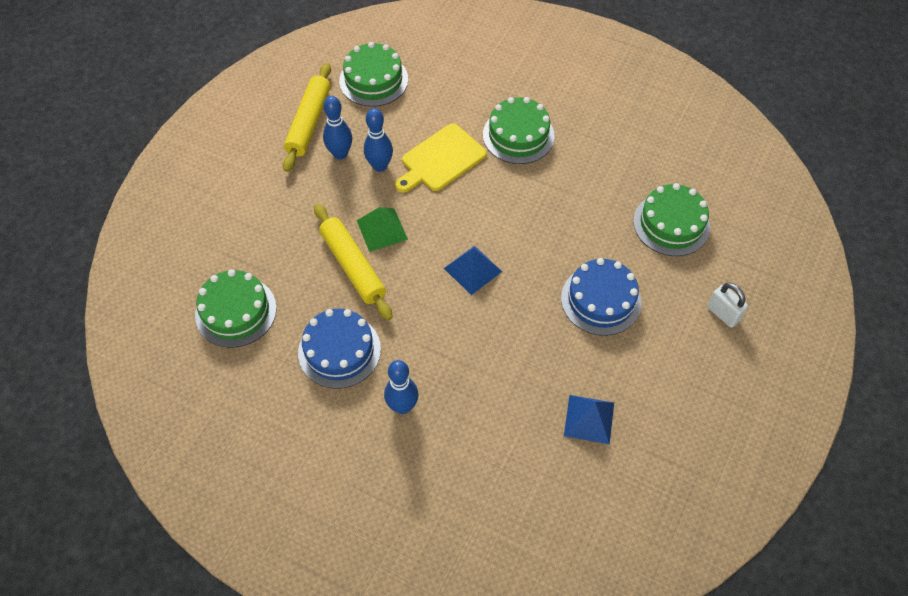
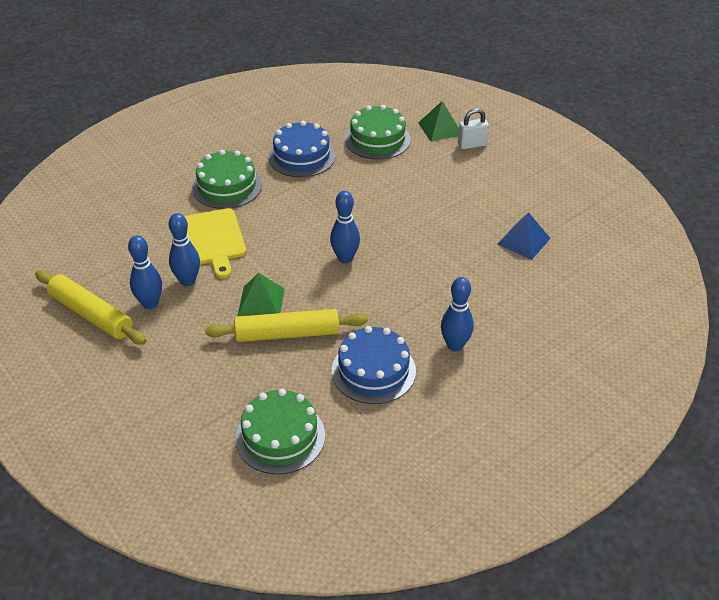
camera: 65 degrees left, 15 degrees down
(373, 80) = (81, 253): green cake -> none
(473, 269) = (345, 258): blue pyramid -> blue bowling pin
(601, 300) = (422, 198): blue cake -> blue cake (302, 156)
(730, 273) = (440, 128): none -> green pyramid

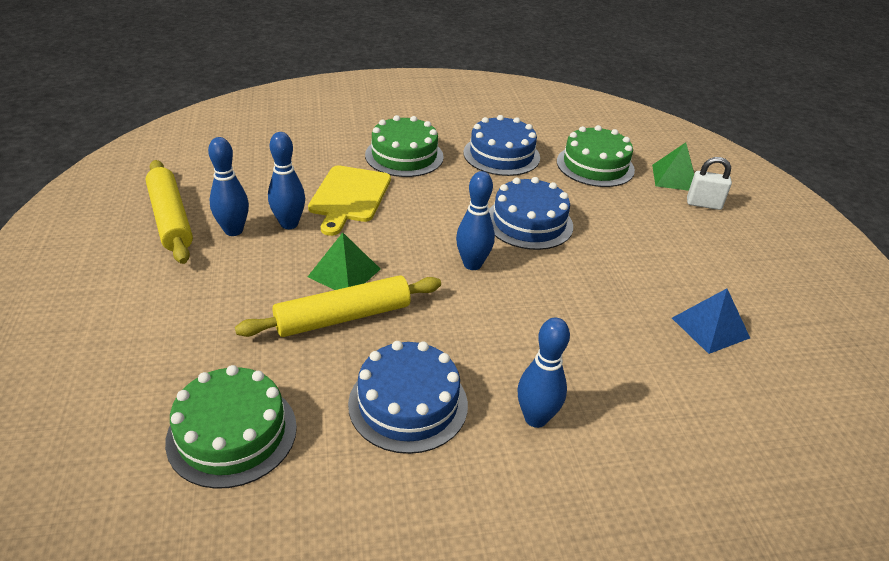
camera: 25 degrees right, 5 degrees down
(287, 334) = (343, 317): yellow rolling pin -> yellow rolling pin turned 45 degrees counterclockwise
(361, 209) = (529, 222): none -> blue cake

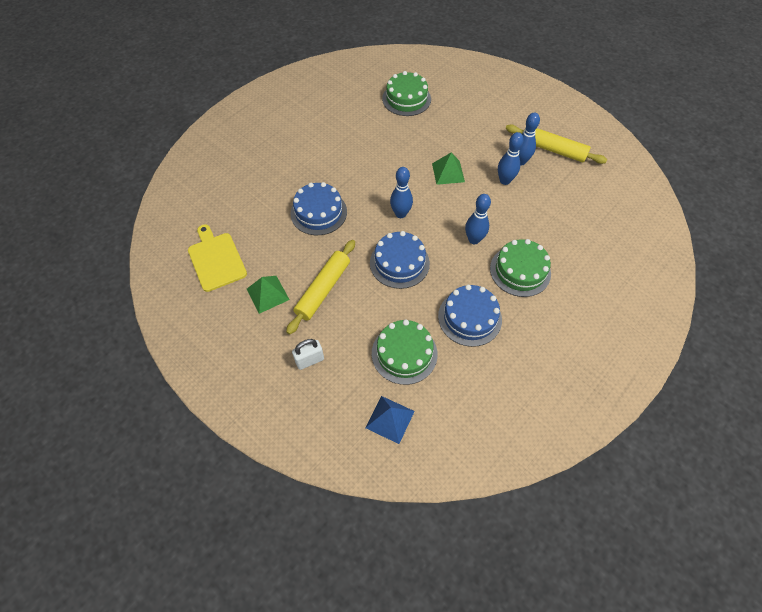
camera: 145 degrees right, 20 degrees up
(343, 317) = (423, 153): yellow rolling pin -> yellow rolling pin (323, 289)
(349, 196) = (504, 216): yellow cutting board -> yellow cutting board (216, 259)
(408, 404) = (363, 138): blue cake -> blue cake (318, 212)
(535, 418) = (314, 160): blue bowling pin -> blue bowling pin (474, 239)
(674, 177) = (343, 381): green pyramid -> green pyramid (267, 294)
(710, 328) = (265, 249): blue pyramid -> blue pyramid (390, 419)

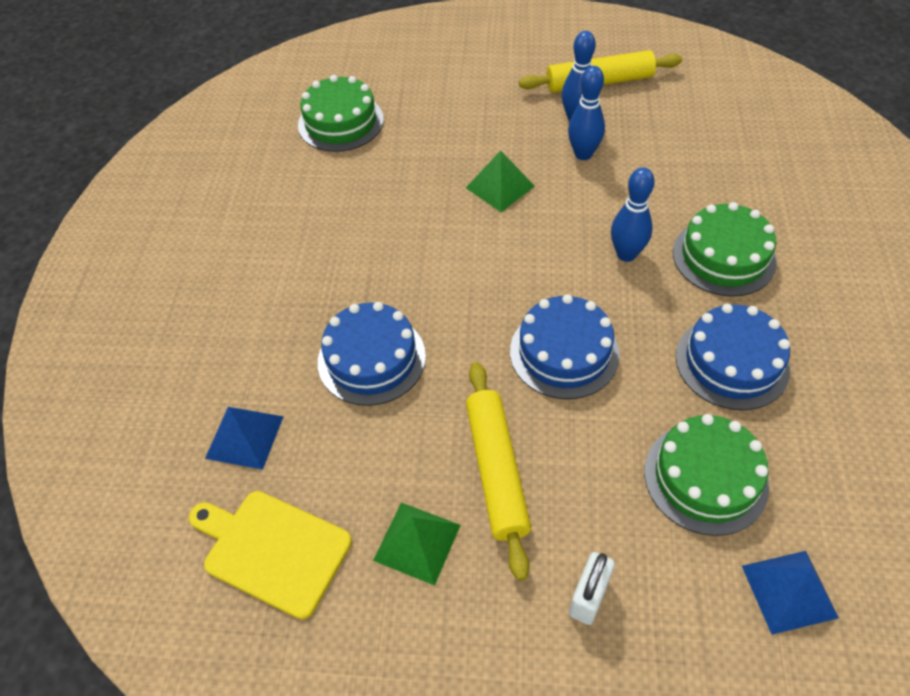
camera: 35 degrees left, 5 degrees down
(244, 211) = (244, 437): none -> blue pyramid
(400, 214) = (494, 283): blue bowling pin -> none

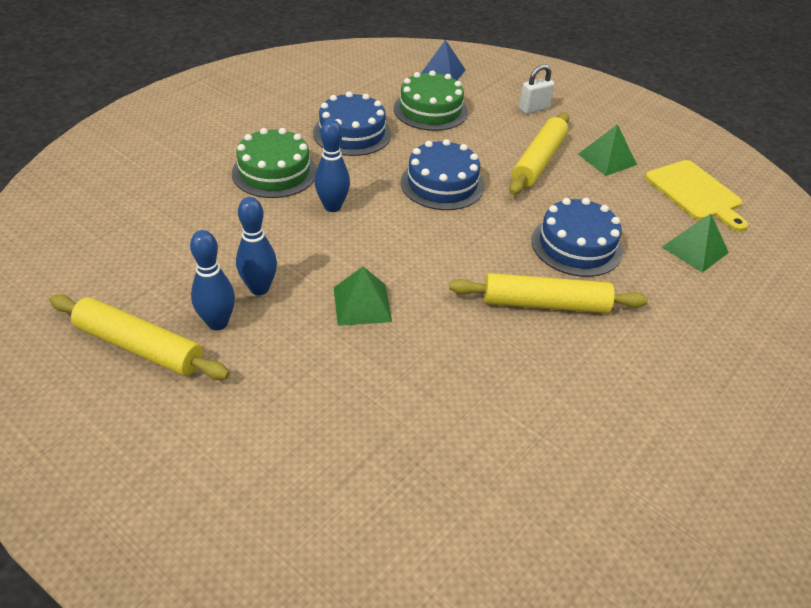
camera: 150 degrees left, 10 degrees down
(244, 437) = (695, 249): blue pyramid -> green pyramid
(341, 122) = (450, 483): green cake -> none
(361, 273) = (545, 304): none -> yellow rolling pin

